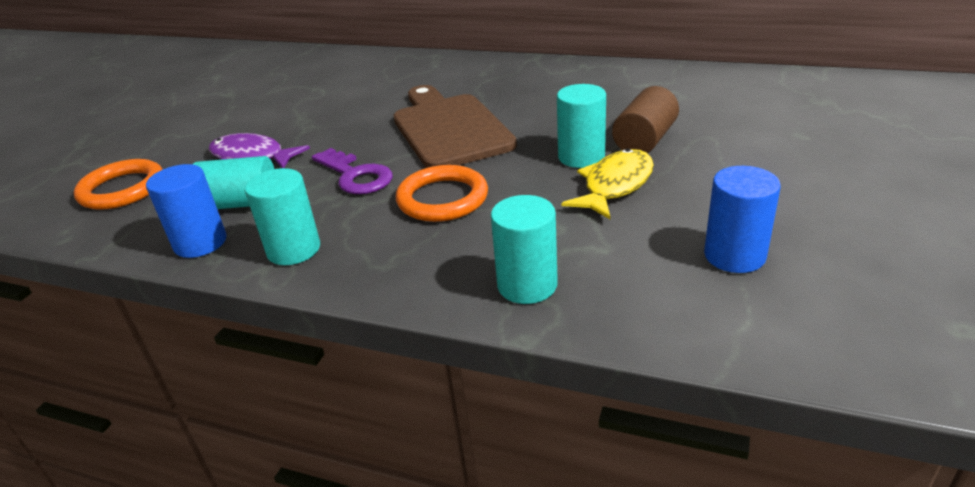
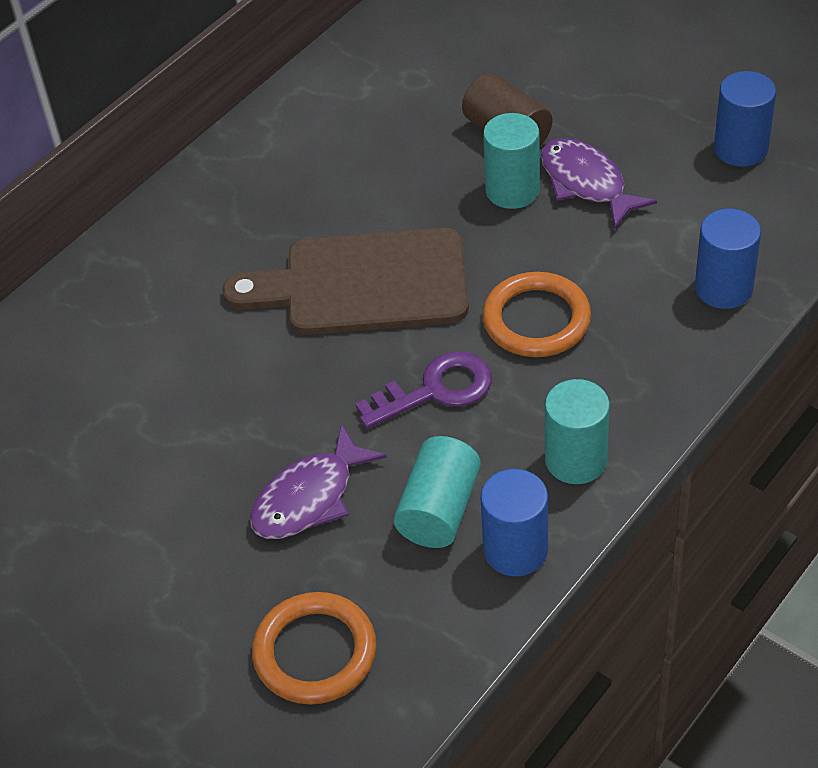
camera: 70 degrees left, 15 degrees up
(527, 285) = (723, 288): turquoise cylinder -> blue cylinder
(615, 185) = (586, 183): yellow fish -> purple fish

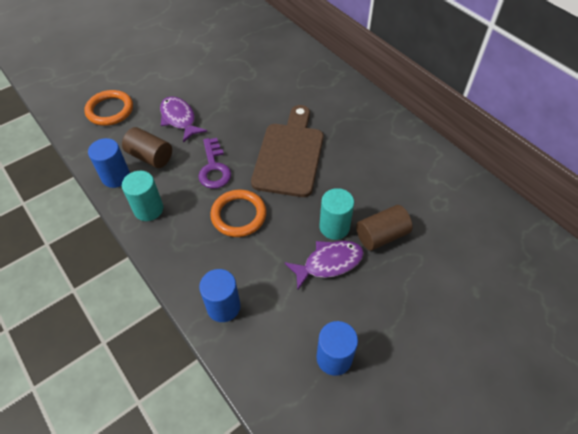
camera: 100 degrees right, 5 degrees up
(439, 510) = (150, 156): turquoise cylinder -> brown cylinder

